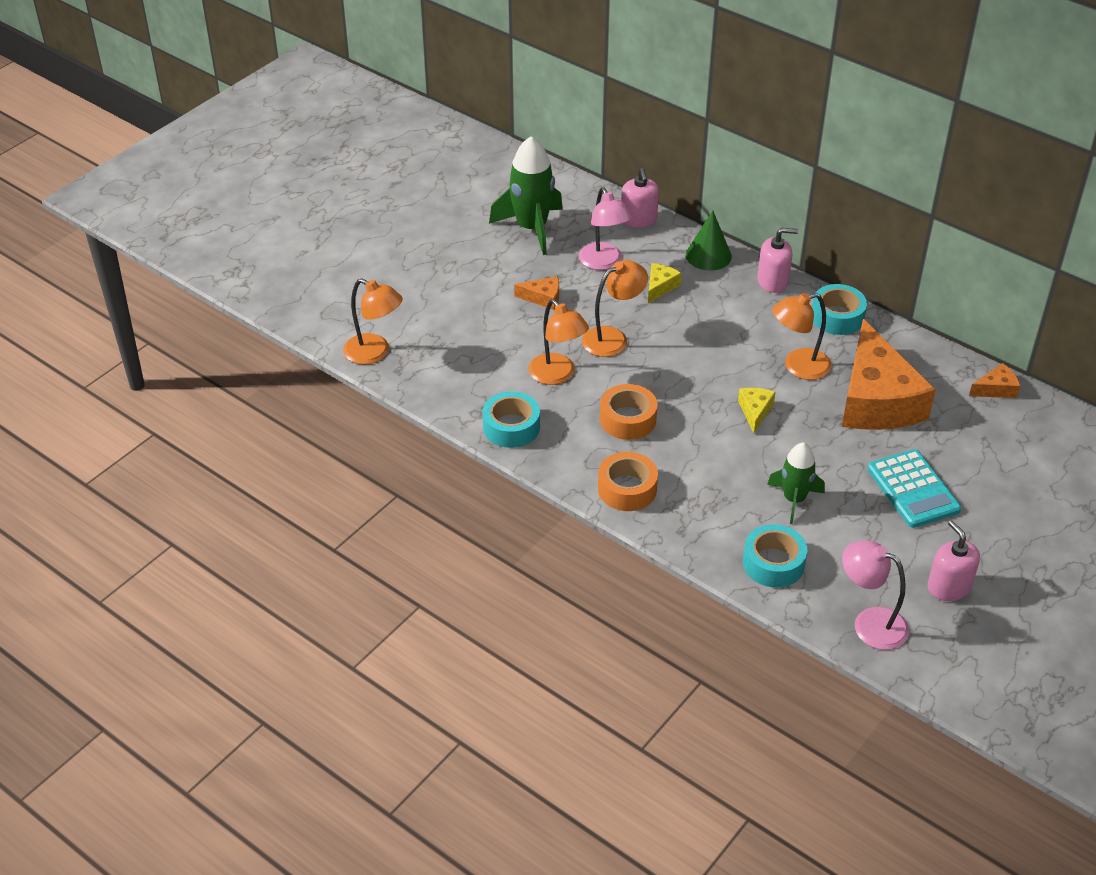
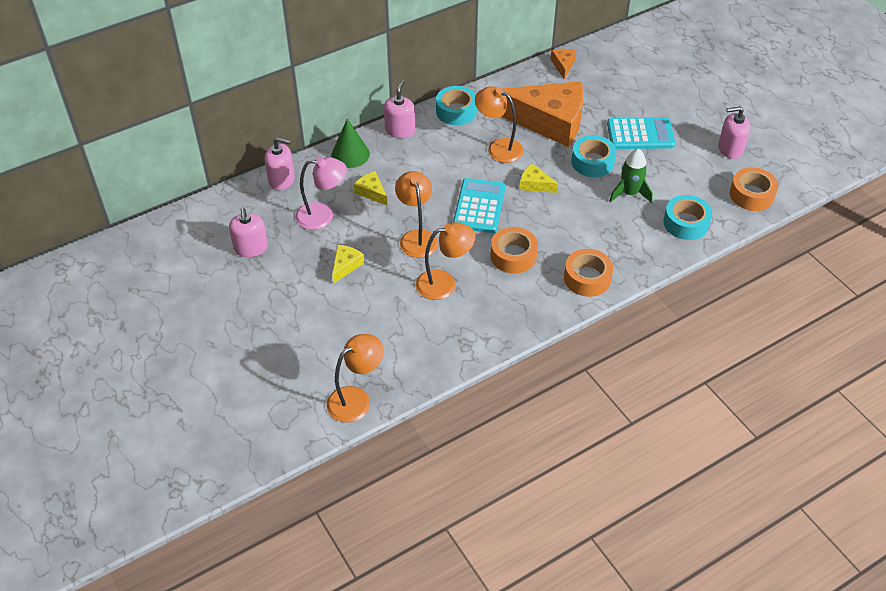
camera: 70 degrees left, 5 degrees up
(511, 427) = (492, 328): turquoise tape -> turquoise tape (592, 162)
(531, 228) = (251, 248): green rocket -> pink soap dispenser
(543, 298) = (346, 266): orange cheese -> yellow cheese
(689, 374) = (479, 206): none -> turquoise calculator
(798, 367) = (498, 148): orange lamp -> orange lamp turned 120 degrees clockwise
(869, 623) = (751, 195): pink lamp -> orange tape

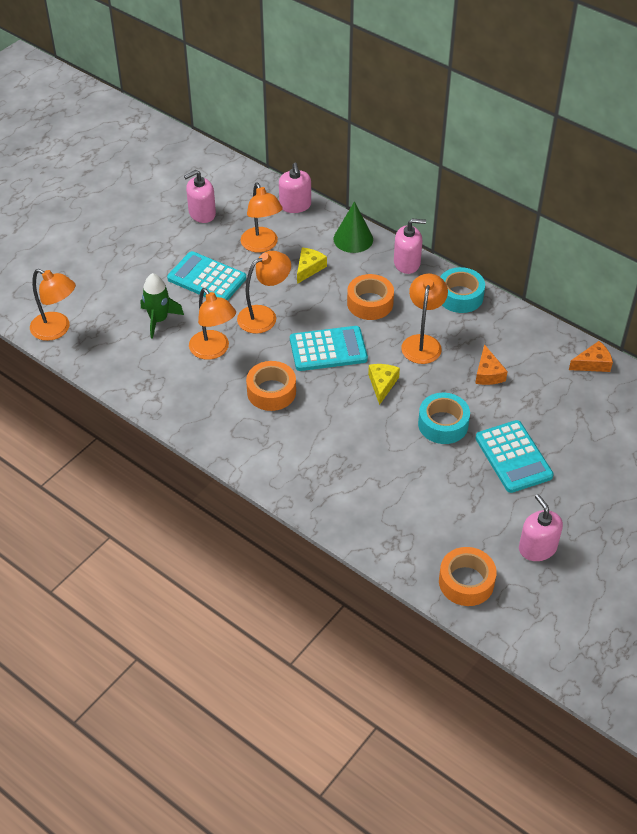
camera: 70 degrees right, 0 degrees up
(323, 216) = (262, 245): pink lamp -> orange lamp
(346, 266) = (207, 278): yellow cheese -> turquoise calculator
(549, 122) = (488, 373): orange cheese -> orange cheese, size x0.41
(587, 278) = (265, 456): orange tape -> orange tape (370, 303)
(629, 193) = (409, 466): green rocket -> green rocket (159, 320)
(686, 223) = (387, 526): turquoise tape -> none

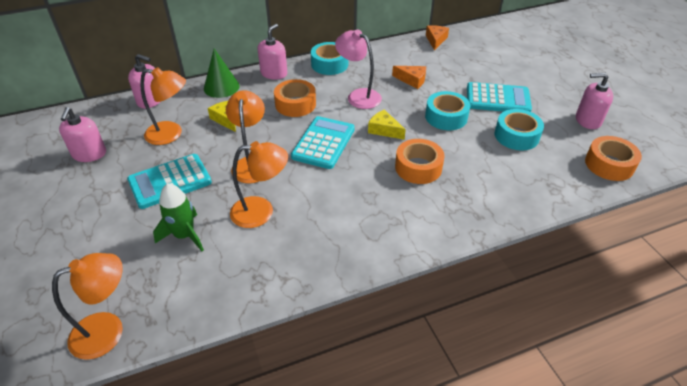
camera: 60 degrees left, 5 degrees down
(271, 392) = (342, 193): orange tape -> orange tape (418, 167)
(422, 342) = (358, 96): orange lamp -> pink lamp
(456, 491) = (516, 136): none -> turquoise tape

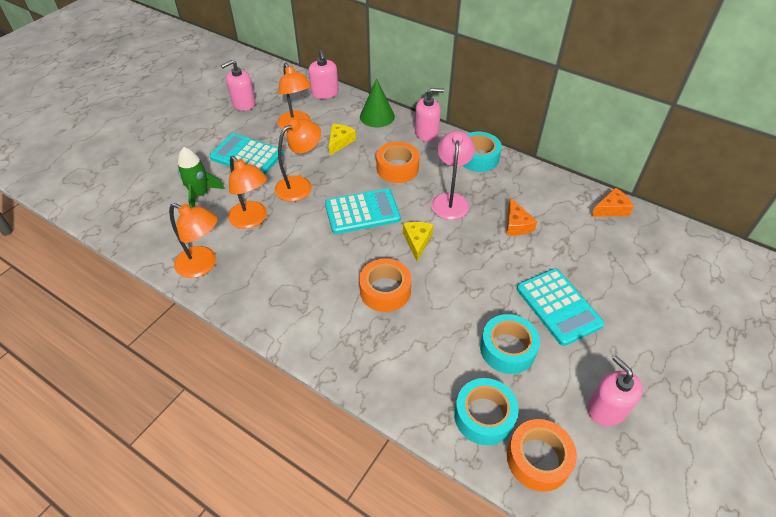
camera: 55 degrees right, 5 degrees up
(108, 330) = (100, 210): orange lamp -> orange lamp (203, 265)
(446, 117) = (482, 277): turquoise tape -> turquoise tape (484, 416)

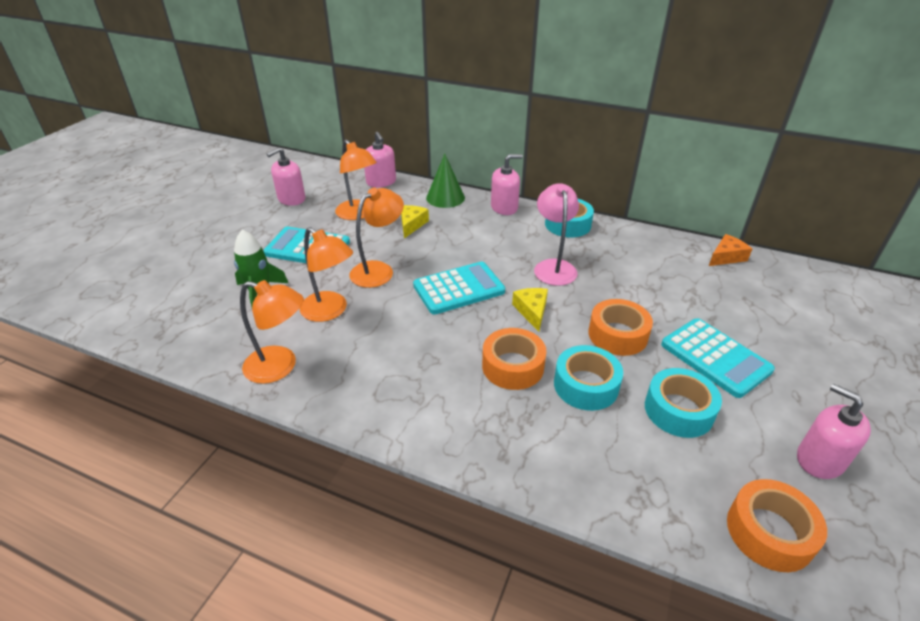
camera: 10 degrees left, 10 degrees down
(397, 168) = (484, 243): orange tape -> orange tape (617, 335)
(484, 416) = (683, 491): turquoise tape -> turquoise tape (586, 385)
(516, 224) = (634, 282): orange cheese -> none

